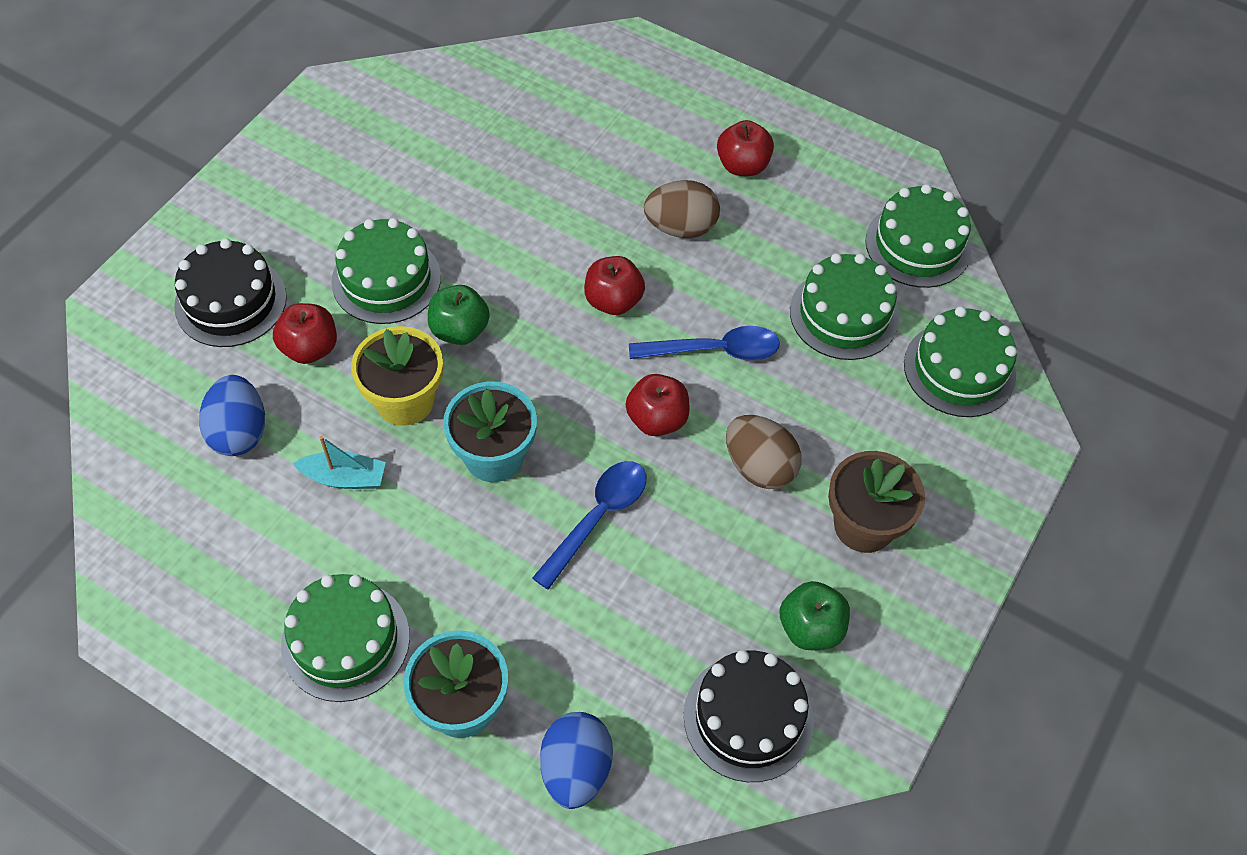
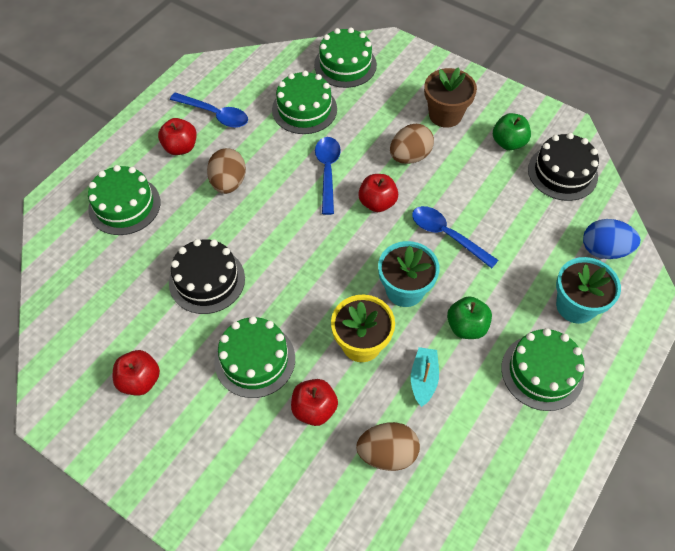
camera: 85 degrees left, 0 degrees up
(230, 301) = (266, 472): black cake -> black cake (207, 280)
(239, 432) = (387, 453): blue egg -> brown egg
(459, 330) = (304, 311): green apple -> green apple (466, 327)
(613, 301) = (285, 222): red apple -> red apple (140, 380)
(814, 200) = (215, 114): none -> blue spoon
(918, 245) = (256, 71): green cake -> green cake (124, 205)

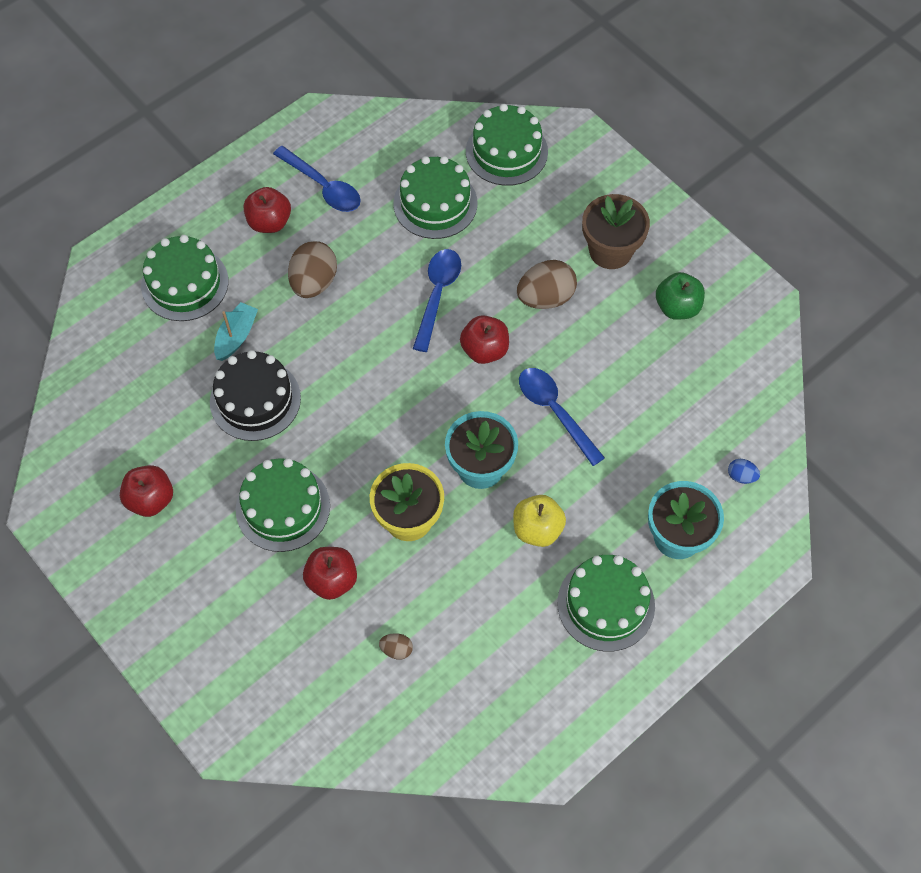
camera: 15 degrees right, 5 degrees up
(387, 453) = (396, 649): brown egg -> brown egg, size x0.48
(423, 379) = (466, 578): turquoise boat -> turquoise boat (236, 336)
(466, 327) = (537, 529): green apple -> yellow apple
(562, 172) = (730, 363): black cake -> none
(604, 250) = (741, 476): blue egg -> blue egg, size x0.48

